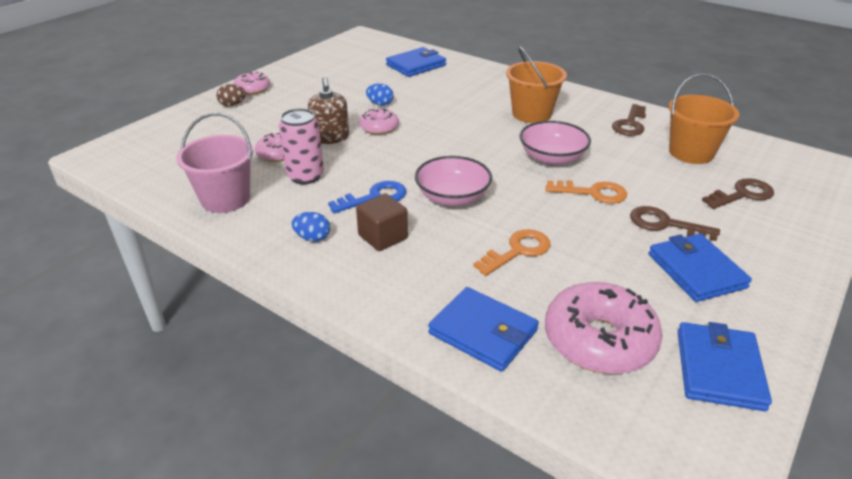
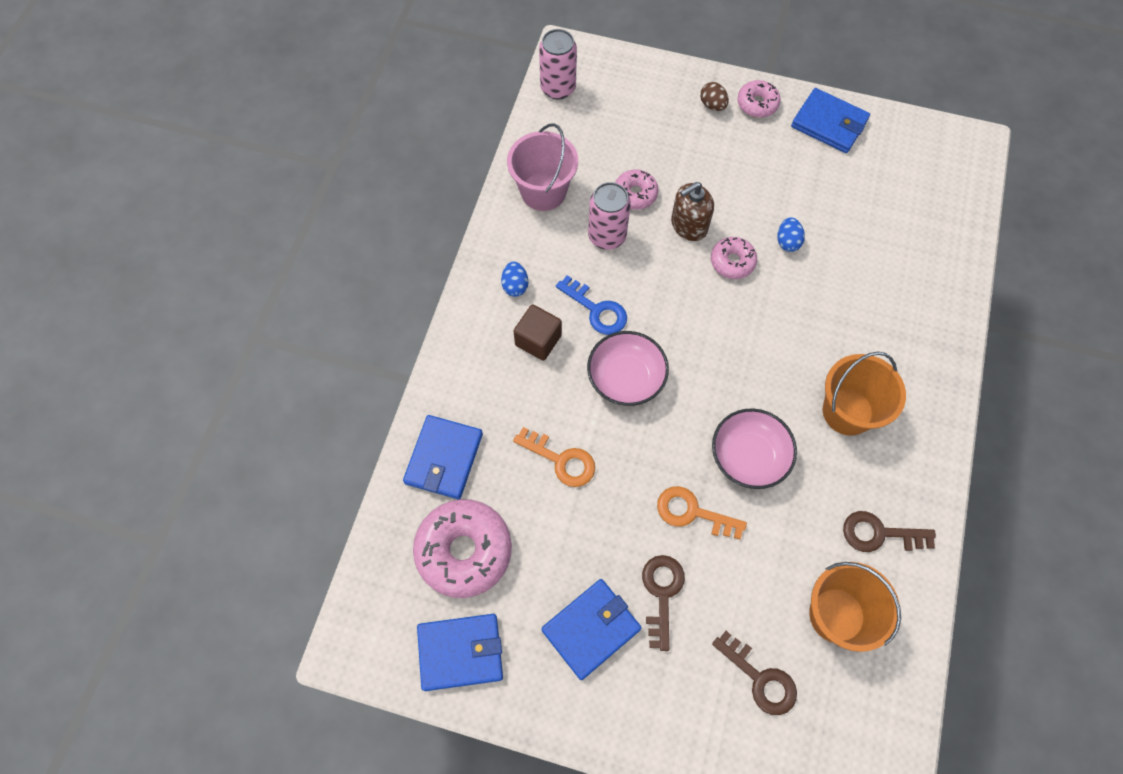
camera: 70 degrees right, 30 degrees up
(125, 167) = (558, 88): none -> pink can
(416, 65) = (915, 240): blue wallet -> blue wallet (829, 123)
(593, 193) = (692, 512): orange key -> orange key turned 120 degrees clockwise

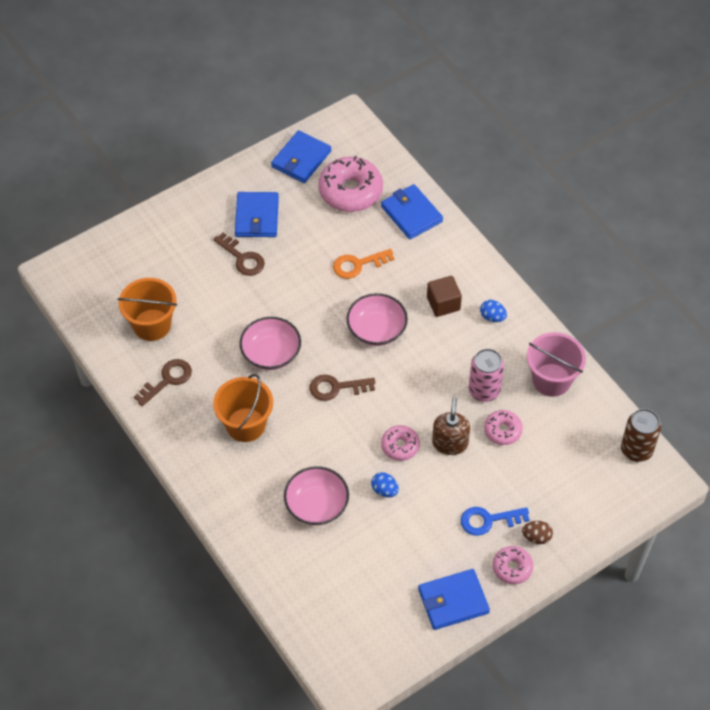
camera: 130 degrees right, 10 degrees down
(558, 88) = (636, 450): pink can -> brown can
(597, 310) = (435, 347): blue key -> blue key (488, 520)
(692, 512) = (268, 303): orange key -> none
(760, 678) = (160, 268): brown key -> brown key (336, 388)
(858, 284) = (316, 505): none -> pink bowl

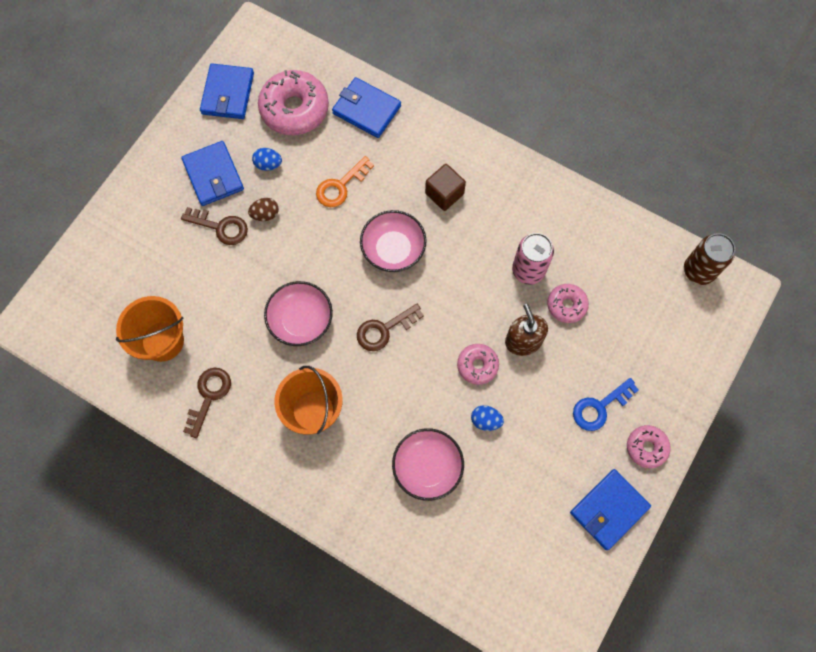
camera: 25 degrees left, 15 degrees up
(492, 317) = (498, 188): blue egg -> blue egg (268, 164)
(536, 537) = (653, 404): brown egg -> brown egg (265, 214)
(551, 380) = (586, 231): pink bucket -> none

